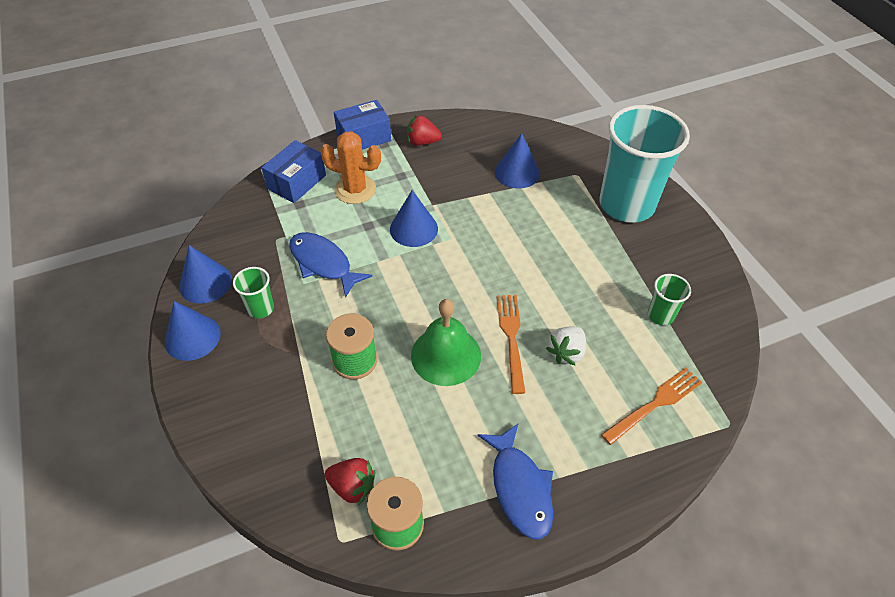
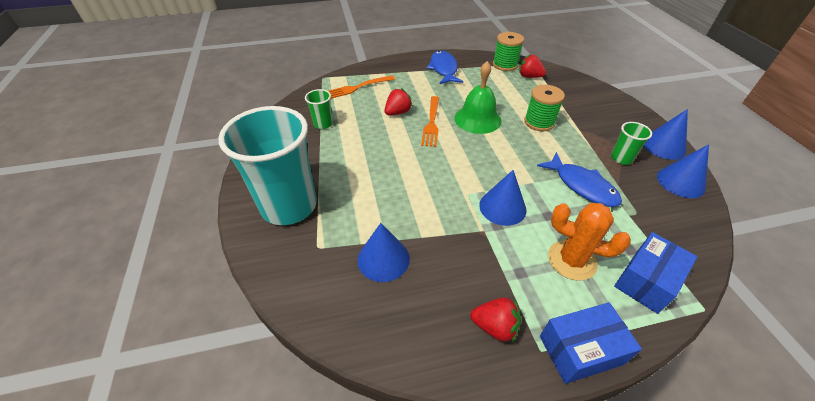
camera: 170 degrees left, 5 degrees down
(566, 352) = (398, 112): white strawberry -> red strawberry

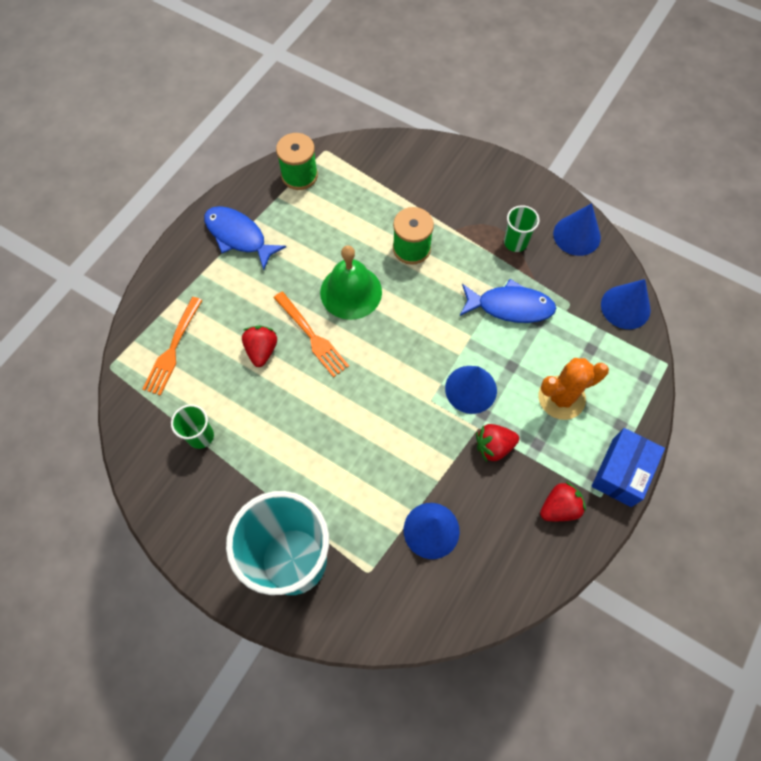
camera: 45 degrees left, 20 degrees up
(529, 76) = (342, 178): red strawberry -> red strawberry (493, 446)
(646, 281) = (620, 371): blue box -> none
(663, 146) = (536, 195): blue cone -> blue cone (625, 307)

